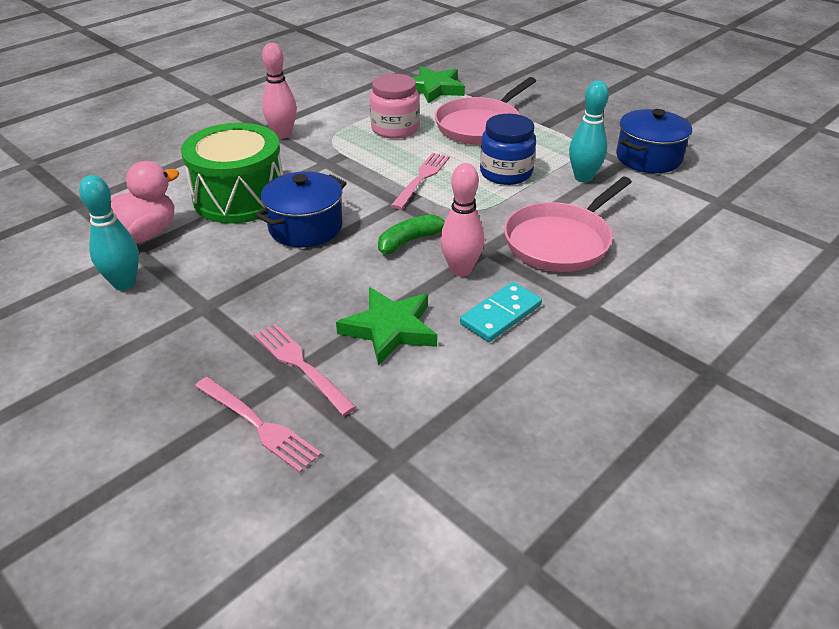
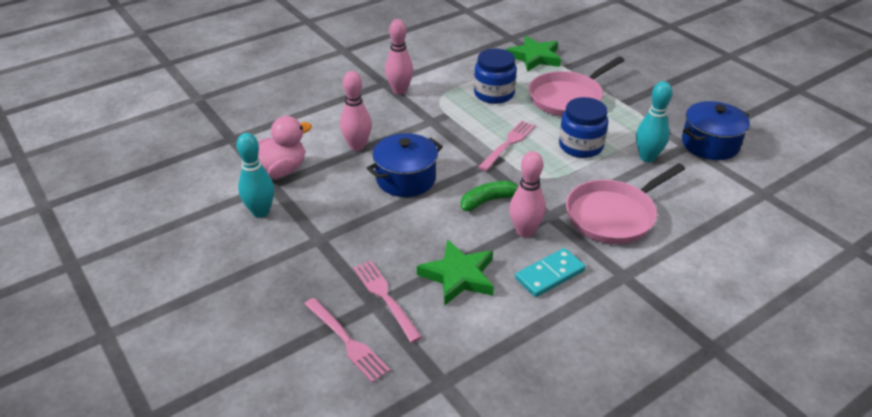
camera: 10 degrees right, 0 degrees up
(240, 197) = (357, 146): green drum -> pink bowling pin
(395, 128) = (494, 94): pink jar -> blue jar

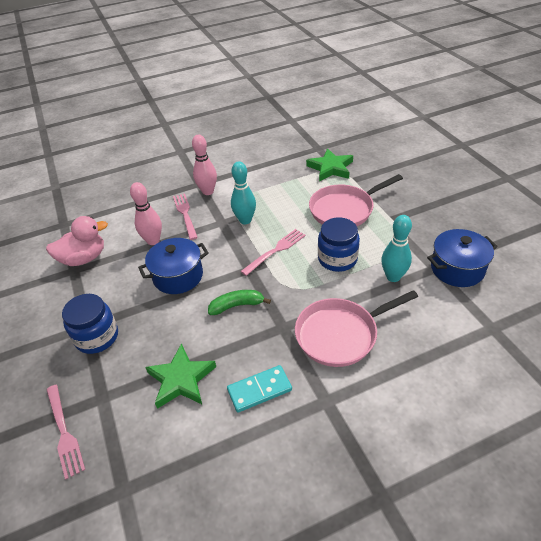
camera: 15 degrees right, 5 degrees up
(260, 212) = (54, 295): turquoise bowling pin -> turquoise bowling pin (245, 220)
(385, 297) = (112, 392): pink fork -> pink fork (185, 214)
(494, 94) = (283, 201): blue jar -> blue jar (97, 337)
(525, 231) = (255, 341): pink bowling pin -> none

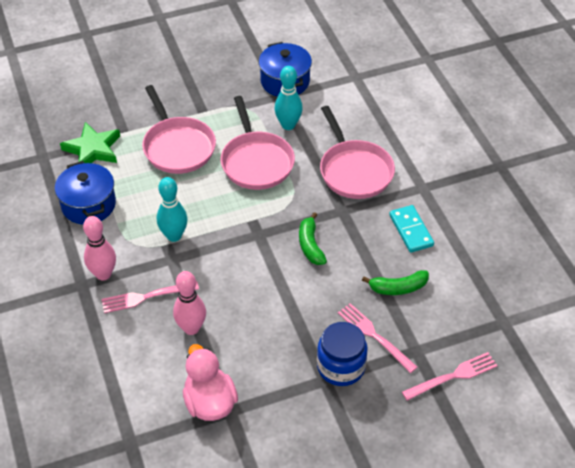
camera: 90 degrees left, 5 degrees up
(178, 276) = (259, 298): blue pot -> blue pot (88, 205)
(181, 379) = (398, 288): green star -> green banana
(276, 250) = (233, 210): pink fork -> pink fork (374, 336)
(337, 259) = (256, 161): blue jar -> pink pan

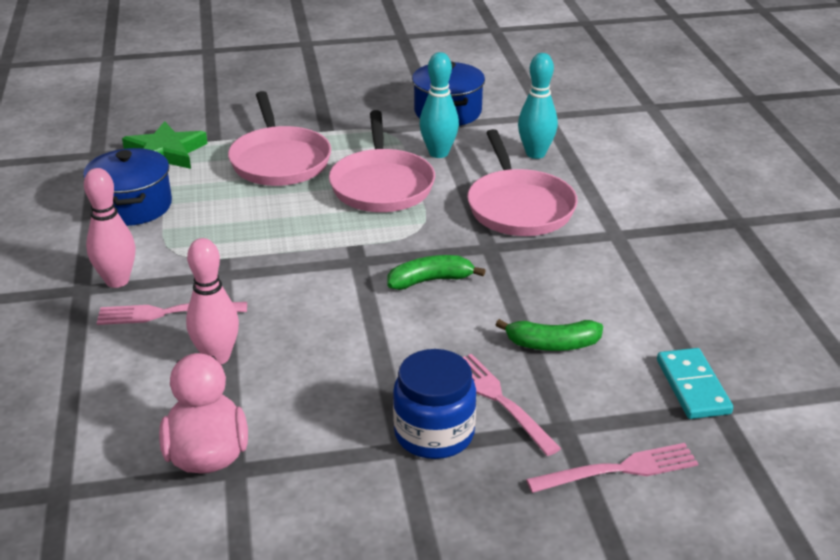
camera: 10 degrees right, 15 degrees down
(174, 236) = (236, 250): turquoise bowling pin -> turquoise bowling pin (535, 154)
(310, 245) = (430, 280): green banana -> green banana turned 75 degrees clockwise
(411, 230) = (587, 279): turquoise domino -> turquoise domino (692, 387)

